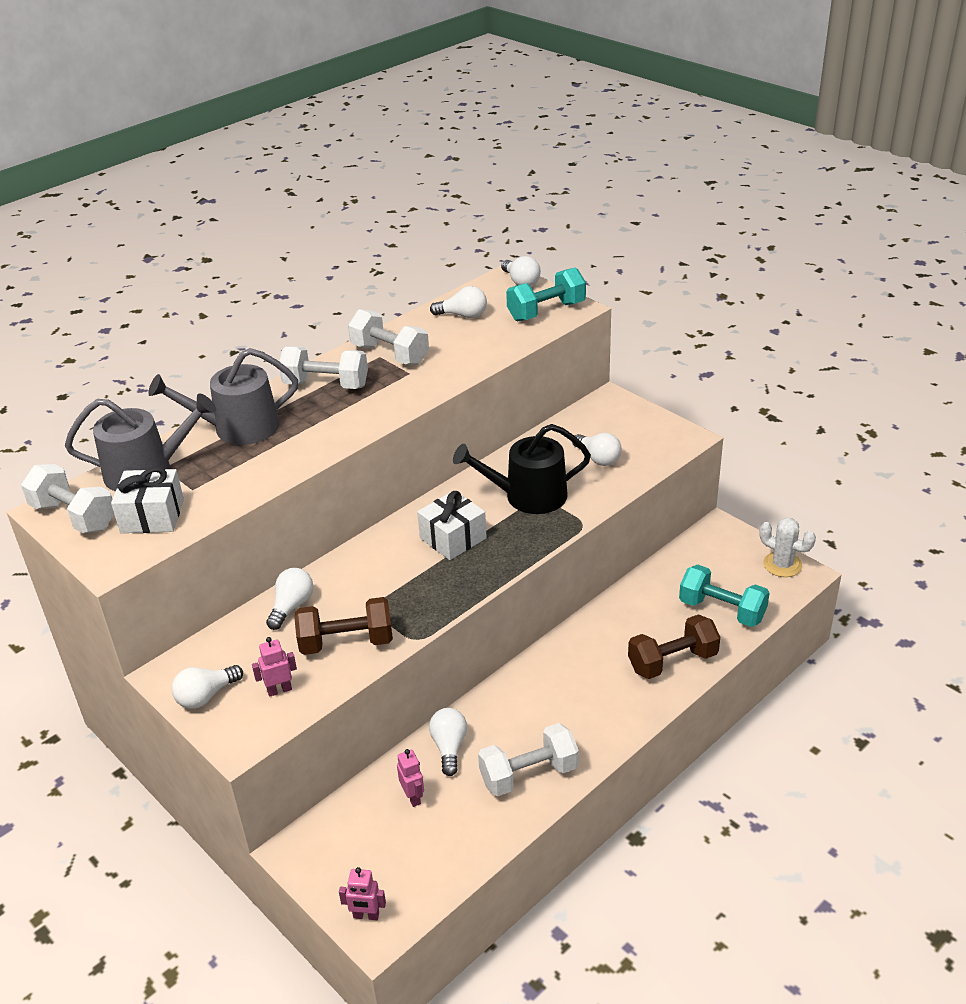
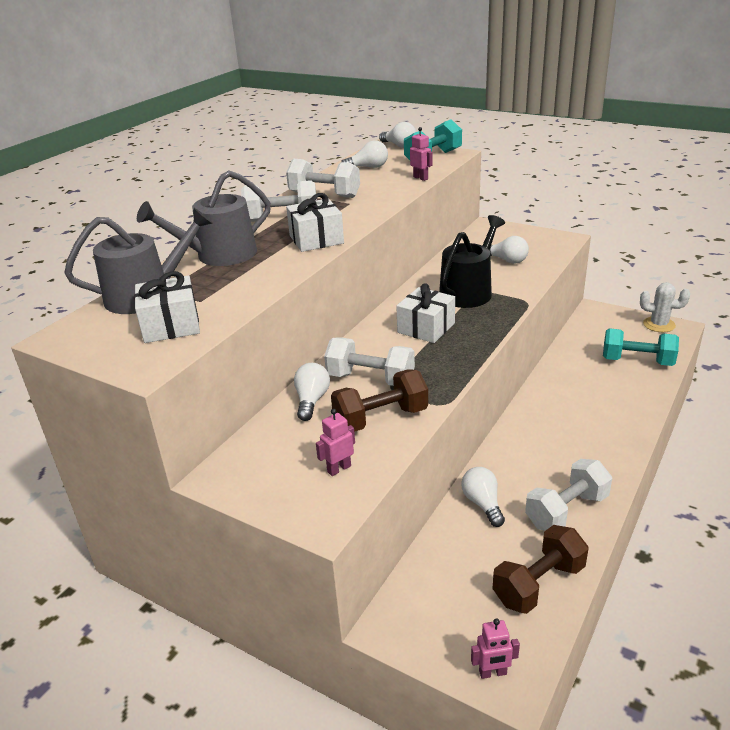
camera: 15 degrees left, 5 degrees down
(74, 516) = (88, 338): white dumbbell -> white dumbbell (370, 379)
(206, 696) = (267, 488): white light bulb -> none
(344, 424) = (316, 239): none -> white gift
(413, 797) = (475, 552): pink robot -> pink robot (420, 178)
(528, 496) = (468, 291): black watering can -> black watering can turned 150 degrees clockwise
(672, 661) = (625, 402): brown dumbbell -> brown dumbbell (538, 584)

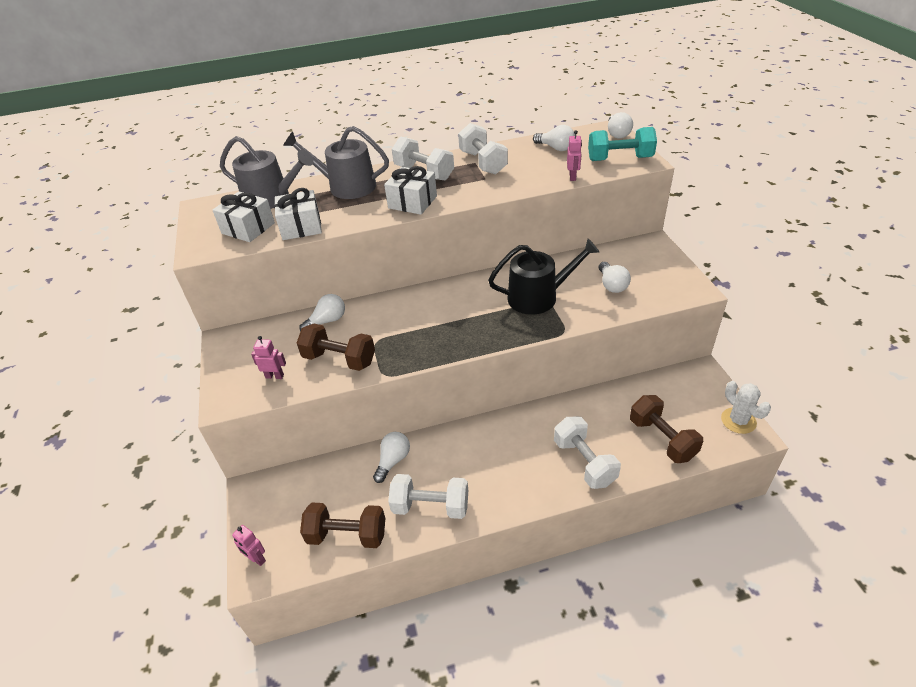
camera: 45 degrees right, 10 degrees up
(370, 379) = (375, 327): white dumbbell -> white dumbbell (584, 462)
(426, 328) = (464, 310): white gift -> white gift (301, 227)
(637, 361) = (662, 439): turquoise dumbbell -> brown dumbbell

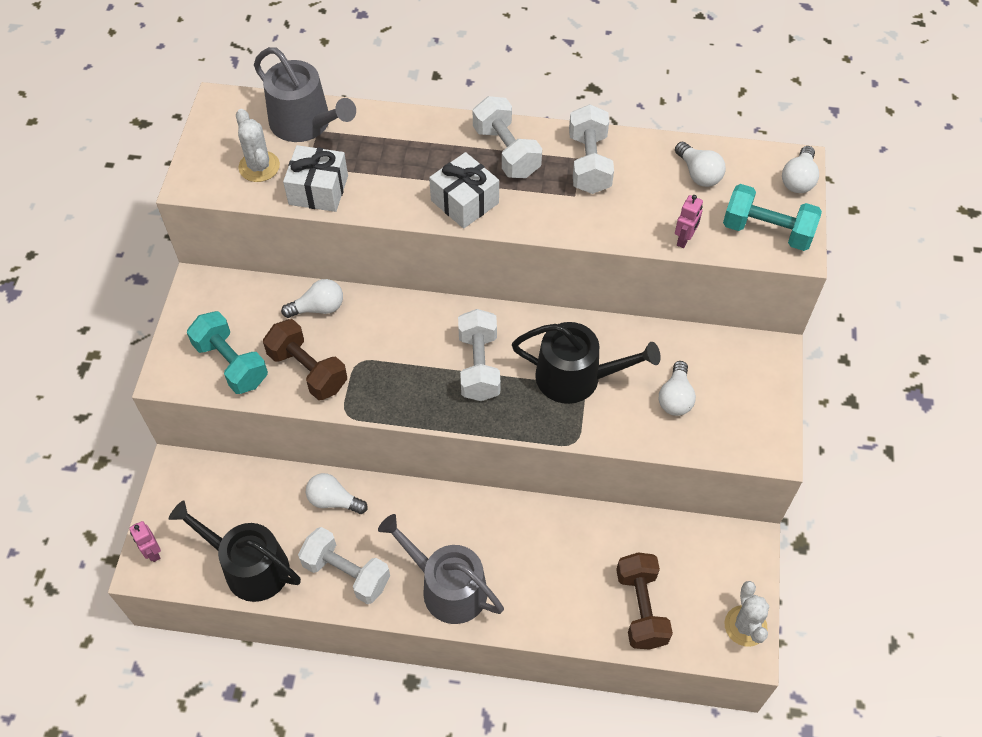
camera: 20 degrees right, 15 degrees up
(248, 228) = (259, 167): white gift -> white cactus
(274, 376) = (231, 363): pink robot -> turquoise dumbbell
(346, 186) = (401, 138): grey watering can -> grey watering can (447, 587)
(347, 535) = (249, 567): brown dumbbell -> black watering can
(393, 461) = (333, 500): white light bulb -> white light bulb turned 120 degrees counterclockwise
(584, 462) = (536, 596): white dumbbell -> white dumbbell (479, 366)

